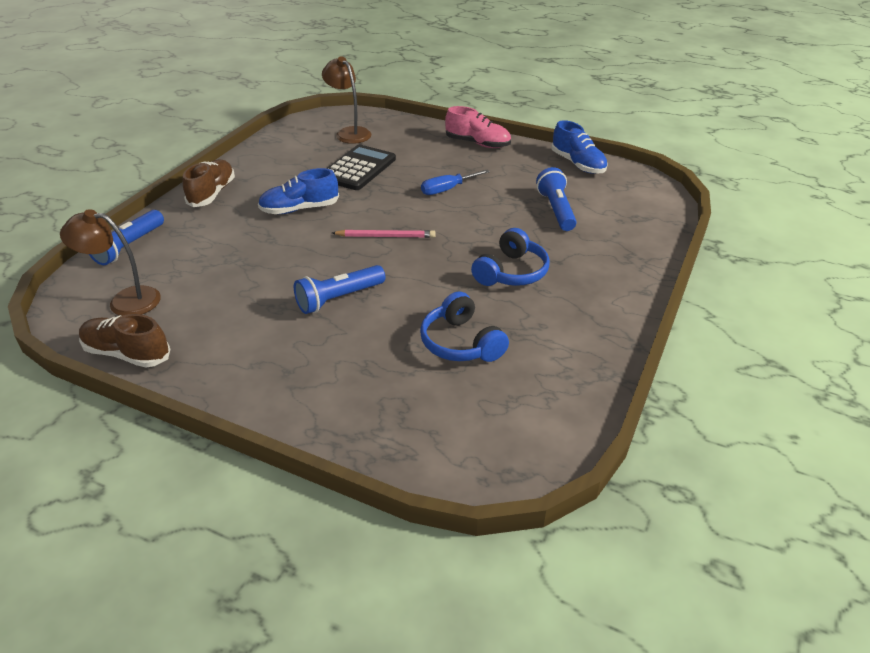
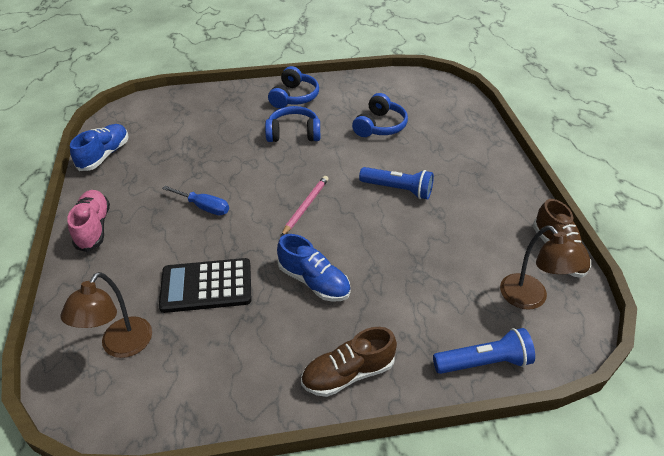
camera: 125 degrees left, 5 degrees up
(386, 236) = (305, 206): pink pencil -> pink pencil turned 60 degrees clockwise
(556, 210) = (194, 142): blue flashlight -> none
(594, 302) = (294, 97): none -> blue headphones

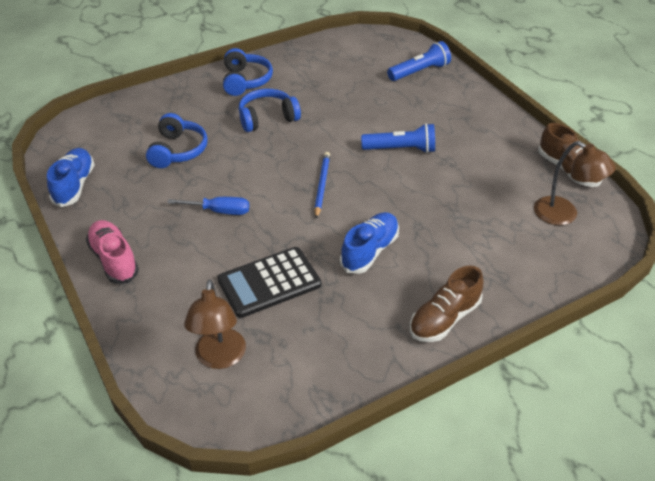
camera: 20 degrees left, 0 degrees up
(305, 206) = (321, 185): pink pencil -> blue pencil
(314, 281) = (369, 251): blue shoe -> blue shoe turned 75 degrees counterclockwise
(380, 126) = (350, 92): blue headphones -> blue headphones (178, 150)
(484, 362) = (551, 276): blue flashlight -> blue flashlight (419, 71)

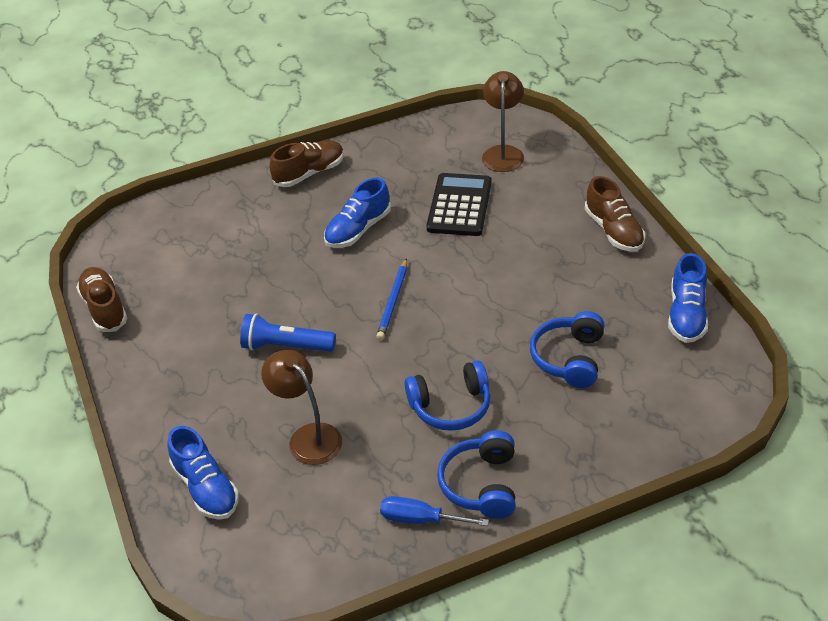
camera: 170 degrees left, 0 degrees up
(114, 260) = (614, 231): pink shoe -> brown shoe
(219, 211) = (510, 276): blue screwdriver -> blue screwdriver (420, 519)
(269, 283) = (459, 205): black calculator -> black calculator turned 60 degrees counterclockwise
(419, 71) = (206, 488): blue flashlight -> blue shoe
(563, 215) = (146, 257): brown lamp -> brown lamp (308, 437)

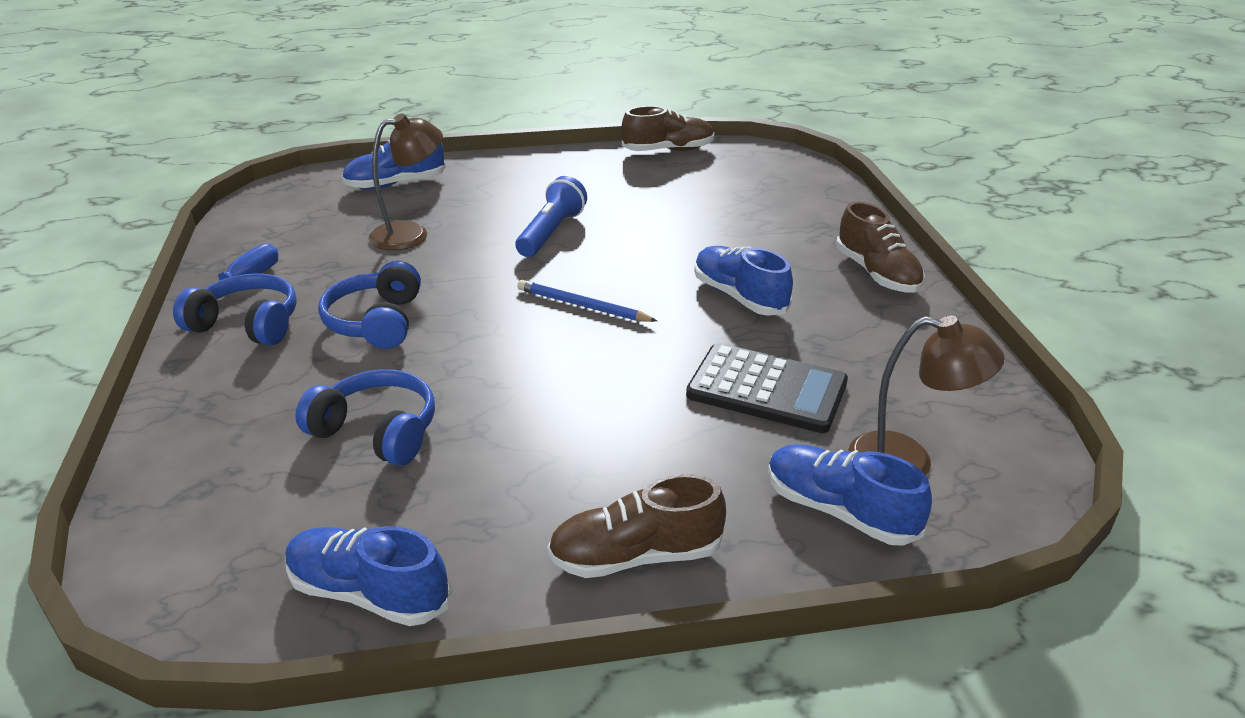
camera: 100 degrees right, 10 degrees down
(550, 171) = (839, 511): none -> blue shoe

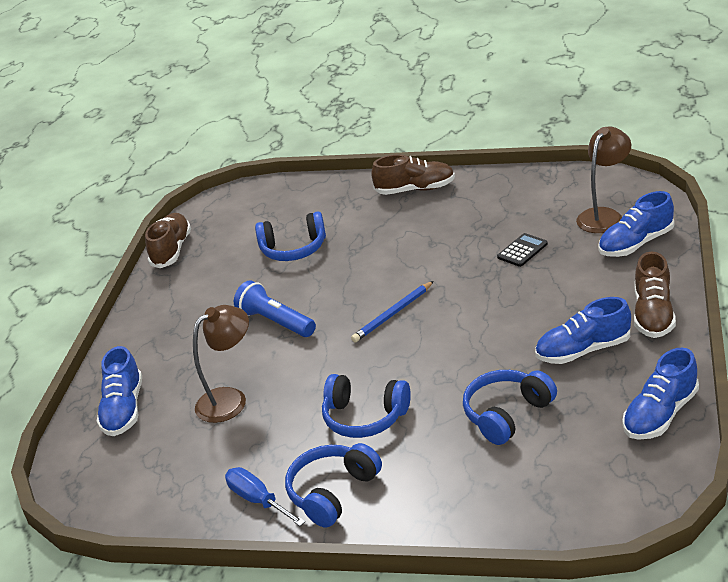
camera: 65 degrees left, 0 degrees up
(411, 234) = (230, 399): brown lamp -> brown lamp turned 60 degrees clockwise
(698, 216) = (294, 249): none -> blue headphones
(739, 297) = (415, 246): blue shoe -> blue shoe (583, 350)
(767, 389) = (522, 250): black calculator -> black calculator, size x0.52

